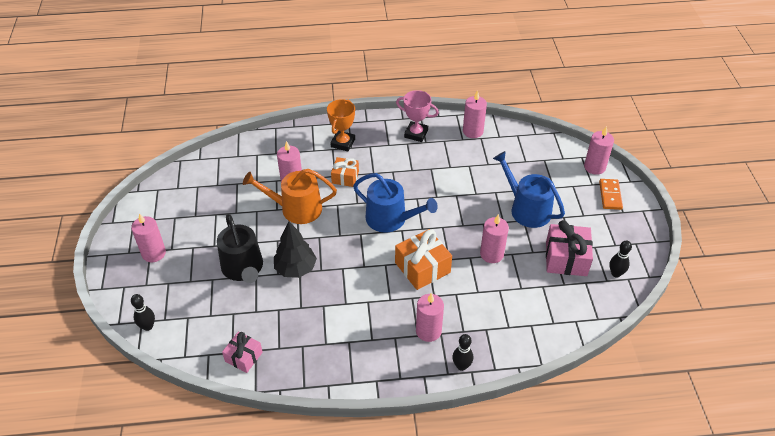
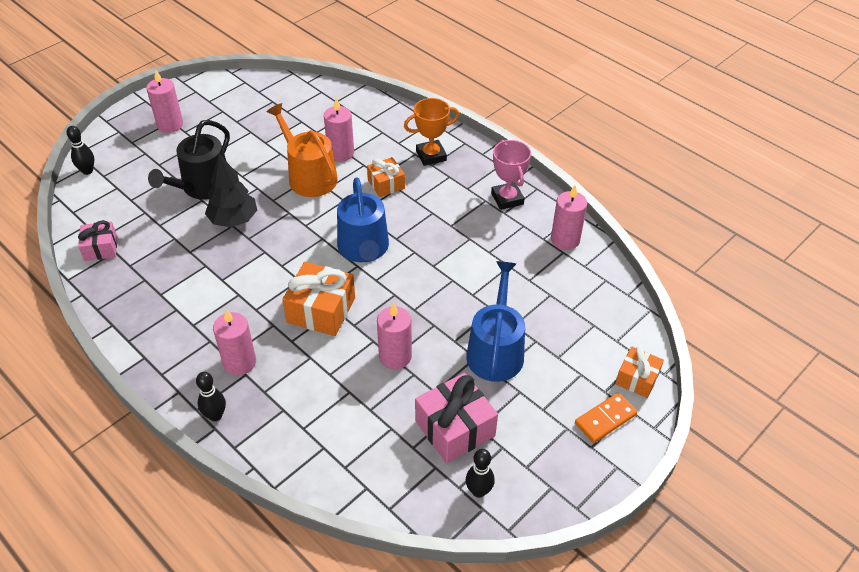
camera: 50 degrees right, 0 degrees up
(594, 167) = (637, 379): pink candle -> orange gift

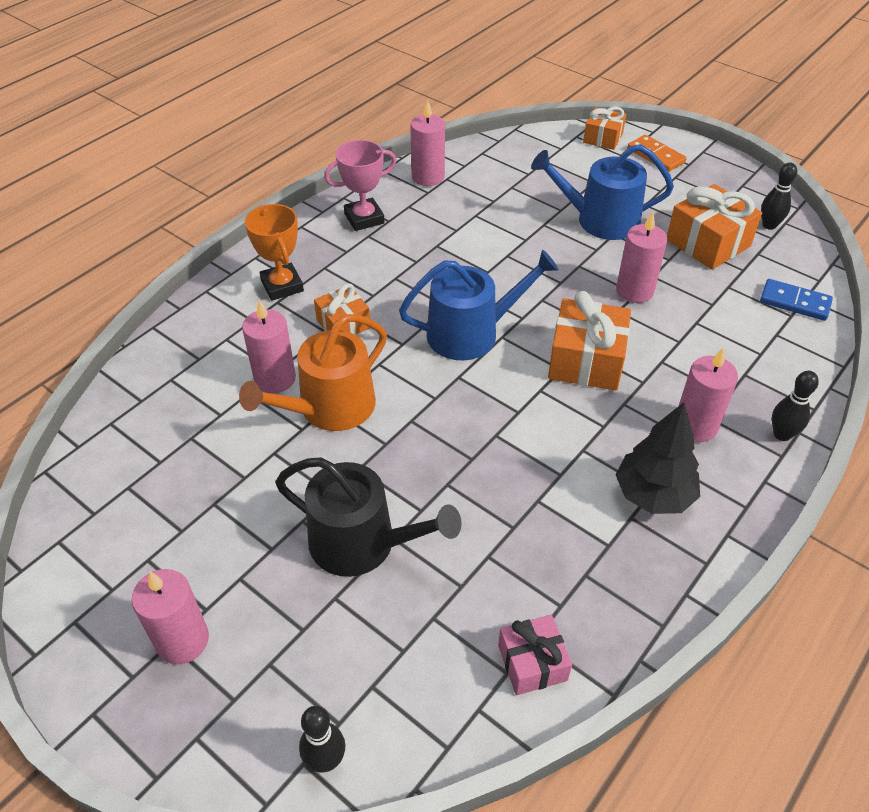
camera: 95 degrees left, 0 degrees up
(233, 220) = (437, 484): black tree -> black tree (653, 495)
(361, 475) = (795, 302): none -> blue domino
(455, 428) = (708, 243): pink gift -> orange gift

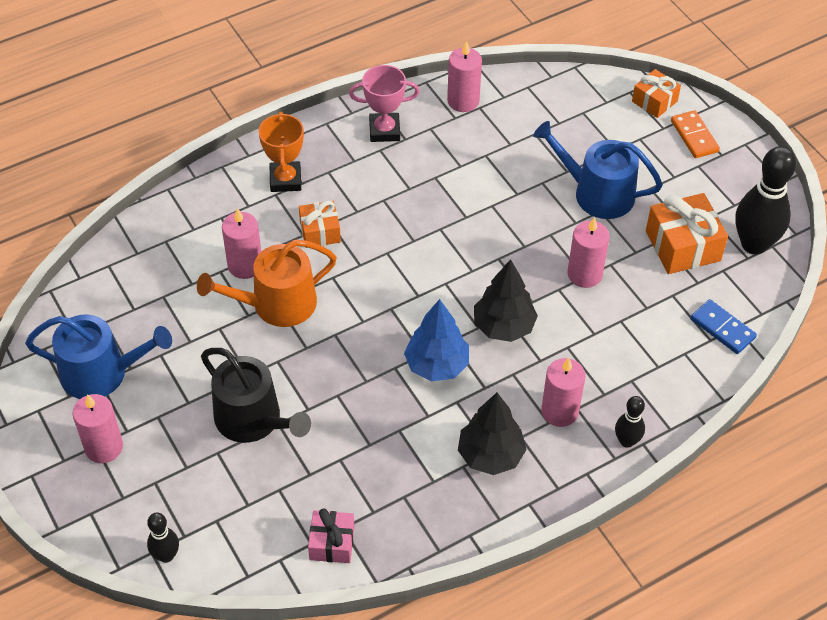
camera: 20 degrees right, 5 degrees up
(471, 333) = (421, 272): blue watering can -> blue watering can (102, 373)
(539, 418) = (436, 365): none -> blue tree
(586, 360) = (503, 326): orange gift -> black tree
(769, 225) = (754, 244): black bowling pin -> black bowling pin, size x1.96

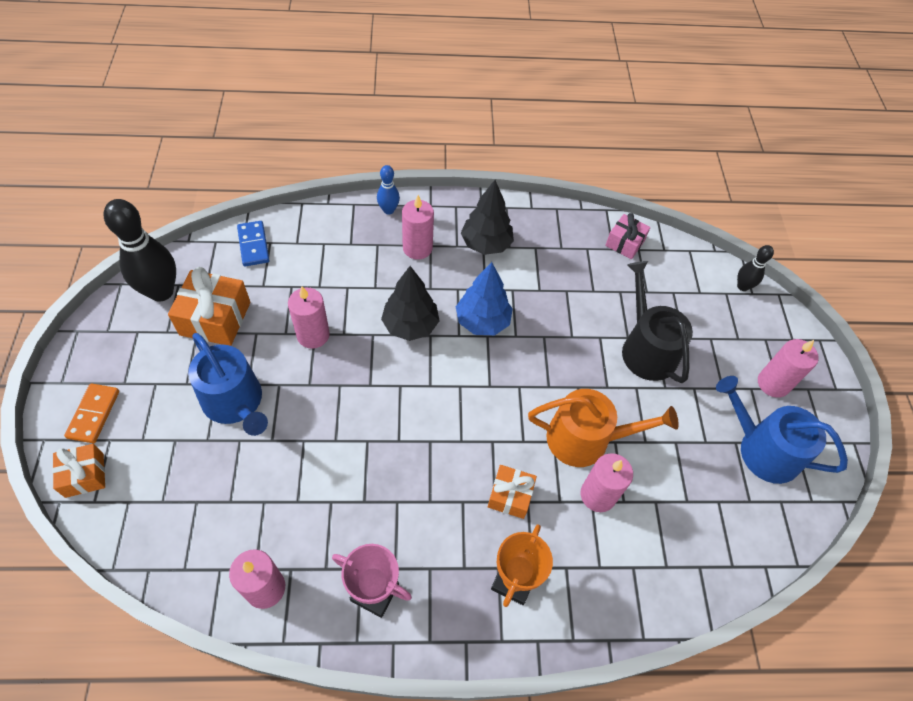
camera: 155 degrees left, 5 degrees up
(626, 441) = (388, 210): black bowling pin -> blue bowling pin

